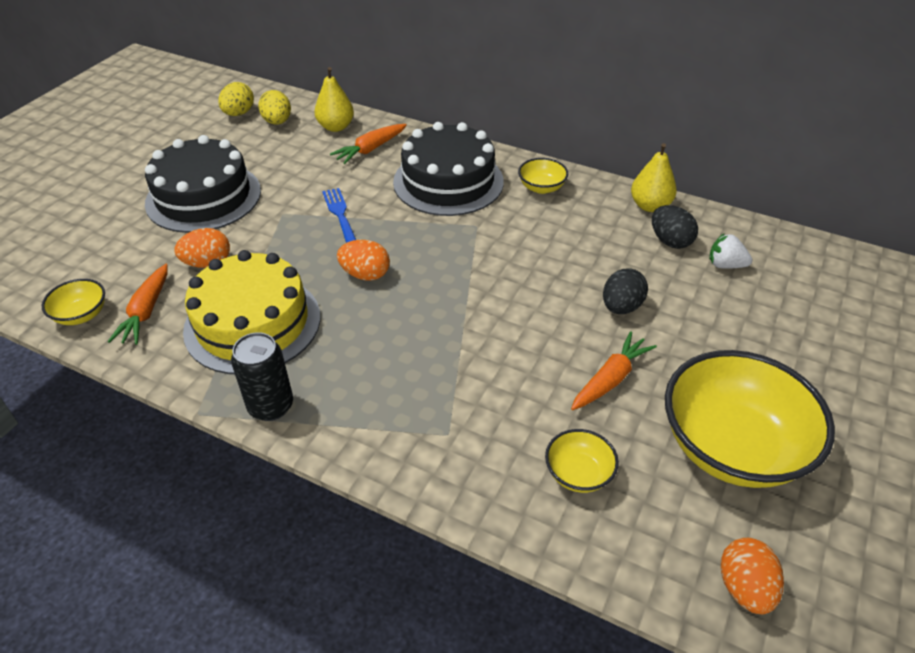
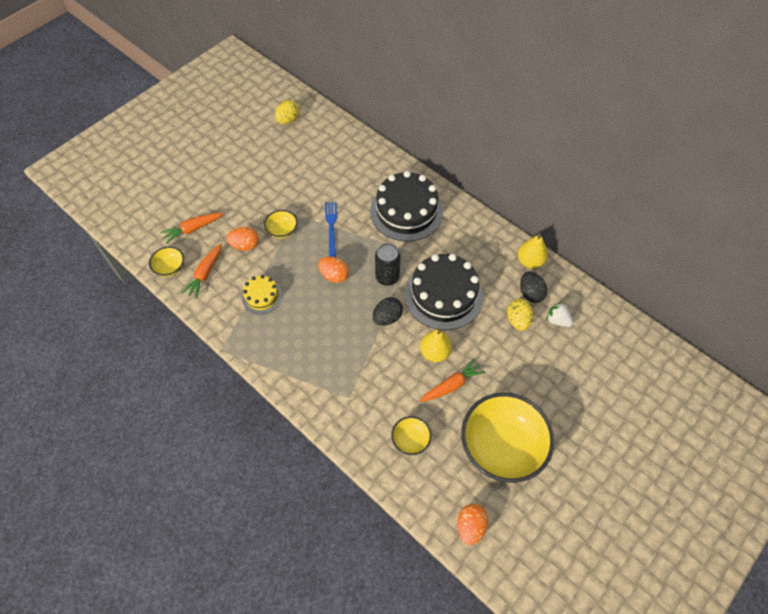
camera: 15 degrees right, 15 degrees up
(203, 197) = (252, 191): black cake -> black cake (443, 295)
(252, 323) = (262, 296): yellow cake -> yellow cake, size x0.52
(271, 406) = (260, 355): black can -> black can (387, 277)
(277, 122) = (311, 133): yellow egg -> yellow egg (518, 320)
(336, 127) = (347, 146): yellow pear -> yellow pear (435, 352)
(370, 149) = (365, 171): orange carrot -> orange carrot (193, 229)
(541, 187) = (465, 230): yellow bowl -> yellow bowl (282, 230)
(621, 307) = (478, 336): black egg -> black egg (387, 317)

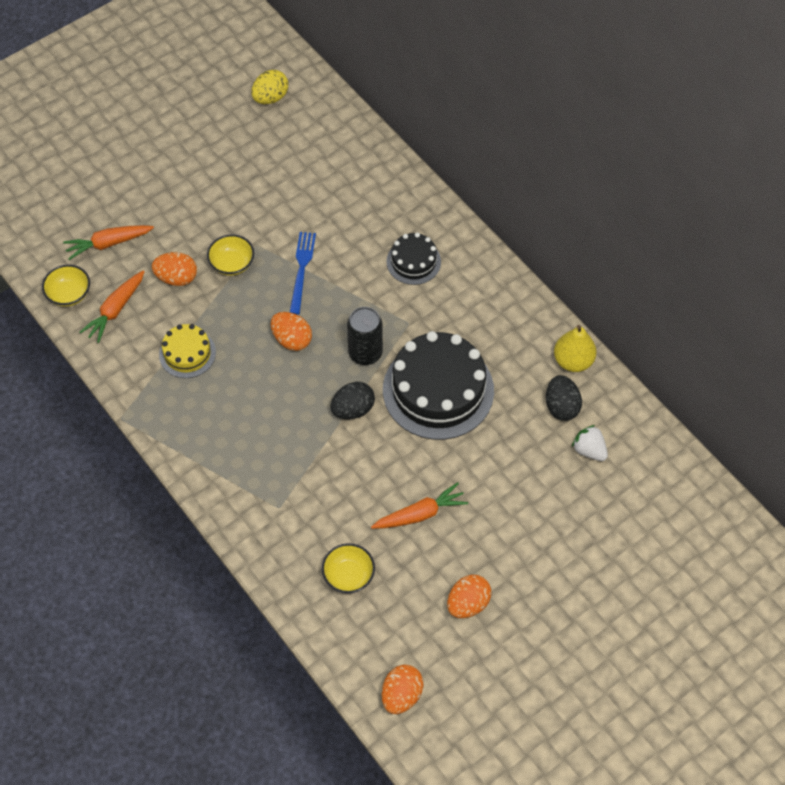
camera: 10 degrees right, 0 degrees up
(406, 211) = (413, 261): black cake -> black cake, size x0.52
(435, 352) = (407, 467): yellow pear -> none
(502, 446) = (468, 603): yellow bowl -> orange egg
(518, 320) = (533, 441): yellow egg -> none

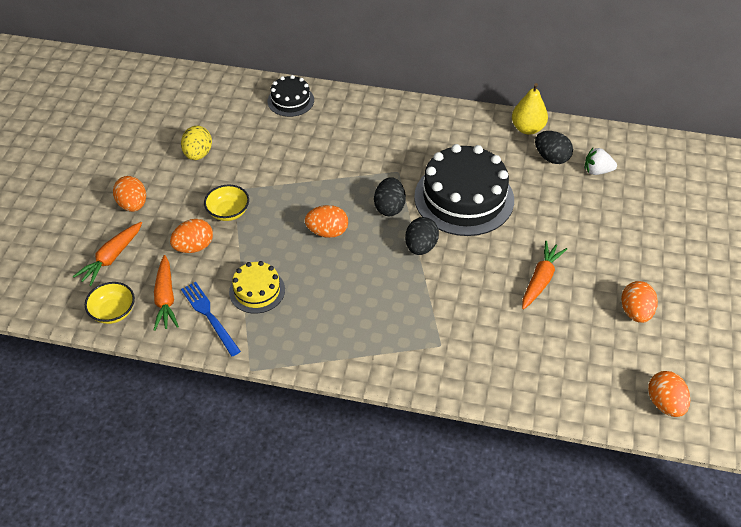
camera: 40 degrees left, 10 degrees down
(166, 204) = (133, 205): none -> orange egg
(270, 98) = (146, 97): yellow egg -> yellow egg (198, 154)
(302, 269) = (285, 185): blue fork -> blue fork (209, 316)
(348, 575) = (540, 353): yellow bowl -> none
(365, 353) = (389, 207): black can -> black egg
(413, 261) = (360, 134): black cake -> black cake (290, 100)

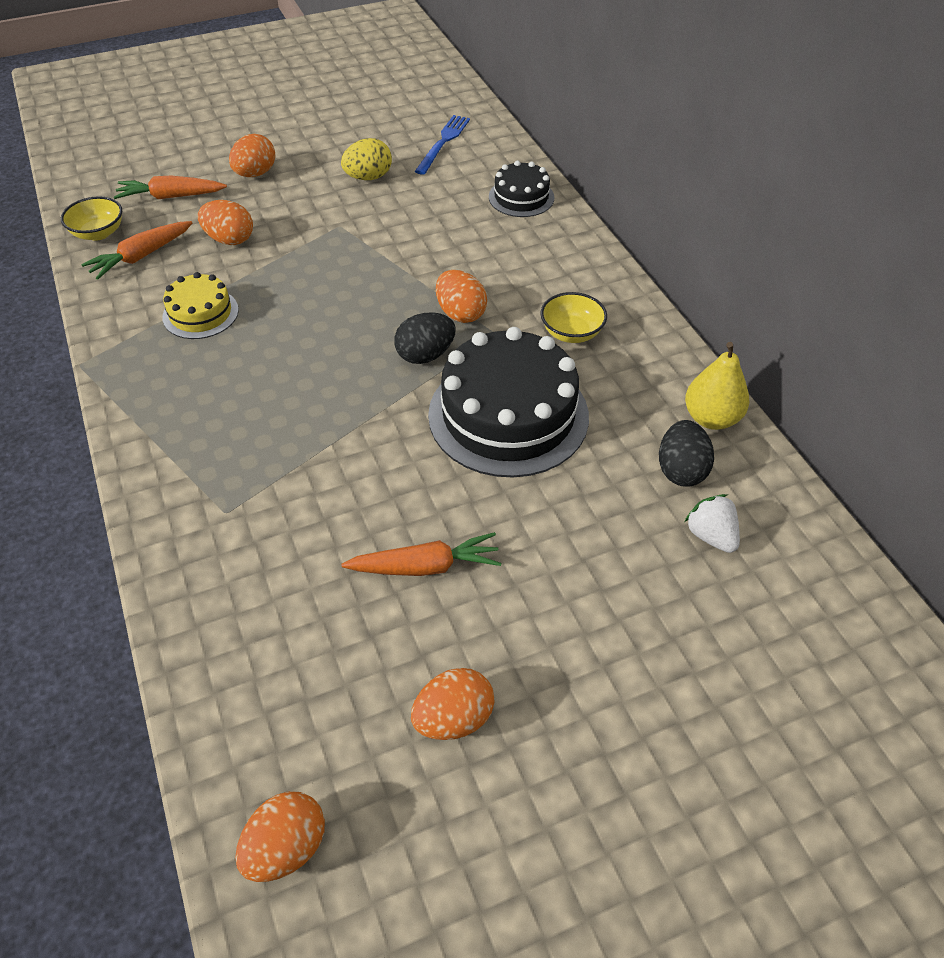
camera: 55 degrees right, 0 degrees up
(209, 316) = (137, 297): blue fork -> blue fork (443, 142)
(228, 212) = (301, 238): yellow bowl -> yellow bowl (571, 333)
(327, 232) = (337, 323): orange egg -> orange egg (460, 313)
(420, 247) = (382, 414): black egg -> none

